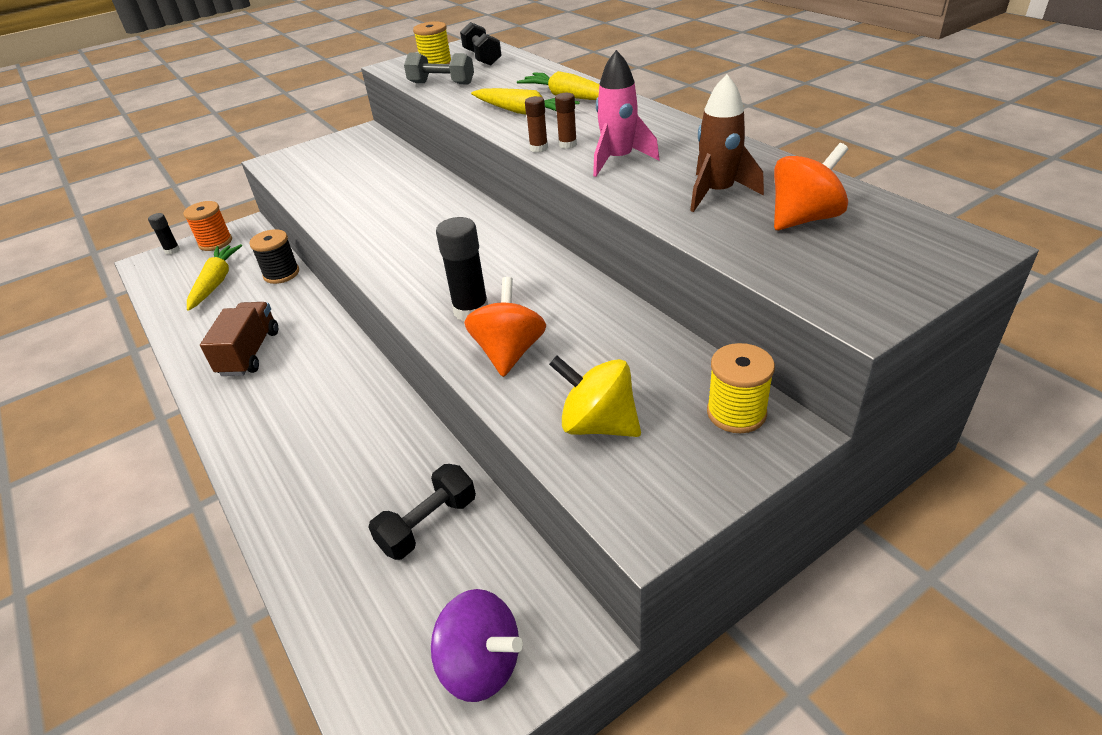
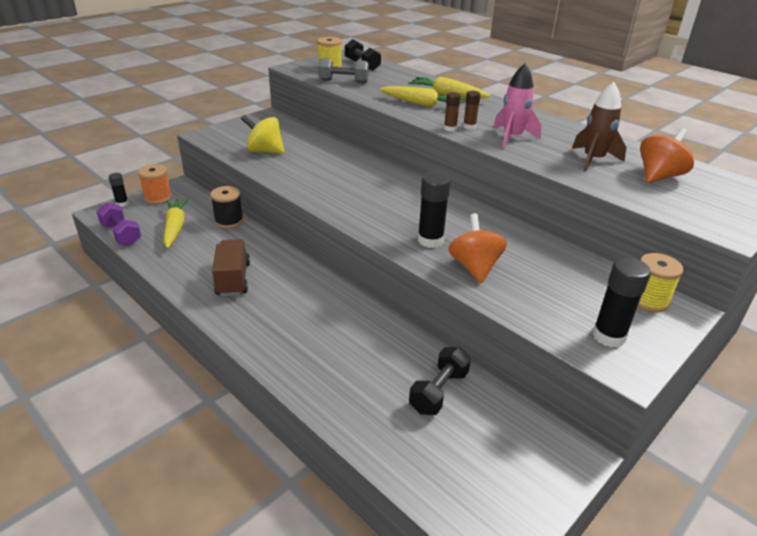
camera: 15 degrees left, 5 degrees down
(153, 291) = (121, 234): none -> purple dumbbell
(481, 665) = (524, 479): purple spinning top -> none
(598, 424) = (563, 311): yellow spinning top -> yellow spinning top (265, 151)
(644, 468) = (608, 336): none -> black glue stick

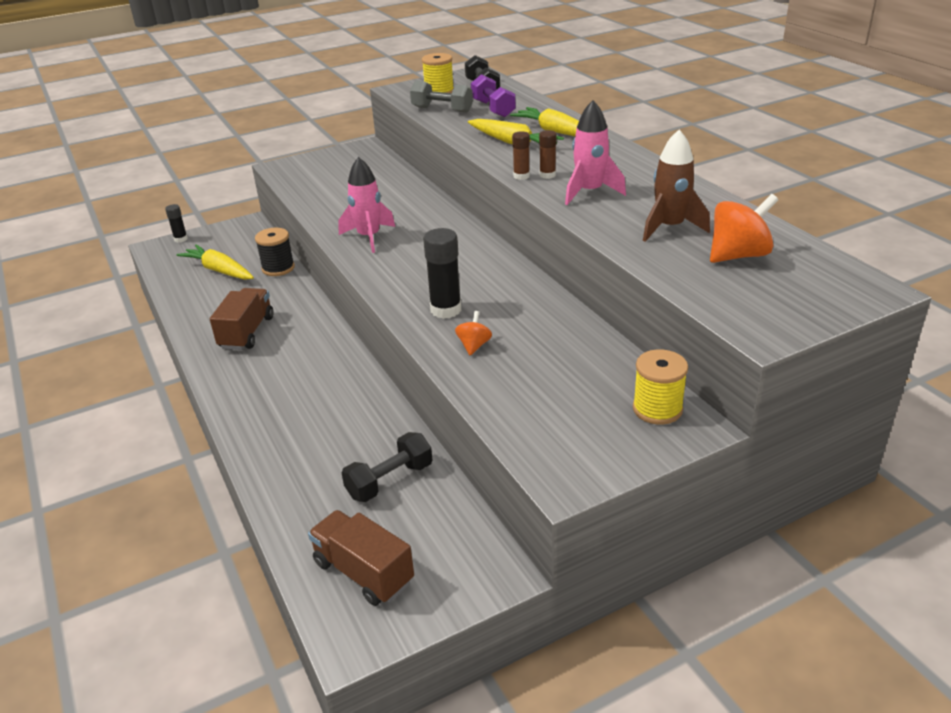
camera: 20 degrees right, 0 degrees up
(121, 234) = (163, 272): purple dumbbell -> purple dumbbell (493, 109)
(158, 197) = (220, 235): orange spool -> none
(175, 228) = (219, 270): yellow carrot -> yellow carrot turned 60 degrees counterclockwise
(265, 151) = (332, 190): yellow spinning top -> none
(324, 187) = (369, 237): none -> pink rocket
(469, 479) = (363, 572): none -> brown truck
(474, 267) = (474, 346): orange spinning top -> orange spinning top, size x0.54
(608, 336) = (572, 442): black glue stick -> none

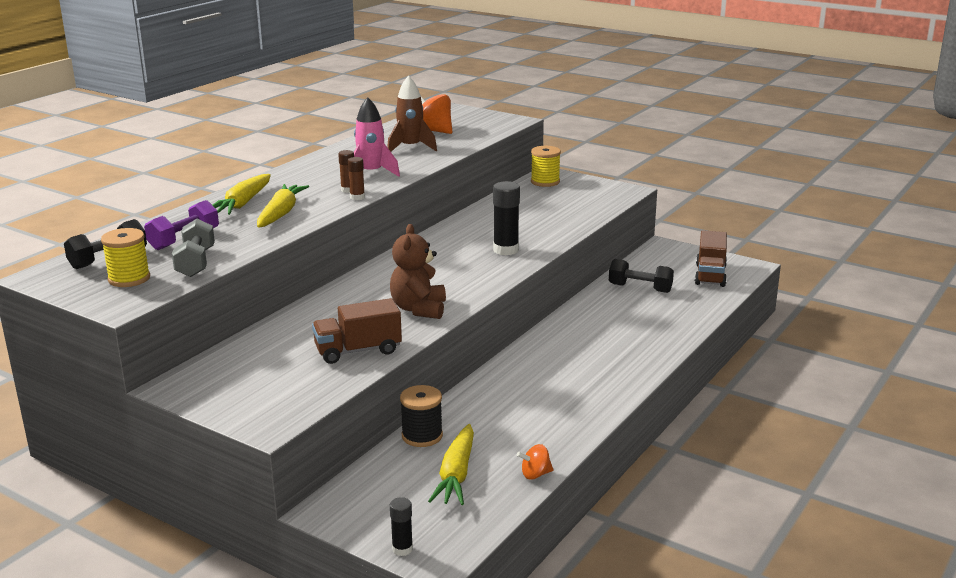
camera: 120 degrees left, 10 degrees down
(247, 332) = (550, 403): brown truck -> brown truck (358, 351)
(369, 237) = (419, 309): pink rocket -> brown teddy bear
(474, 346) = (539, 232): orange spinning top -> orange spinning top (535, 474)

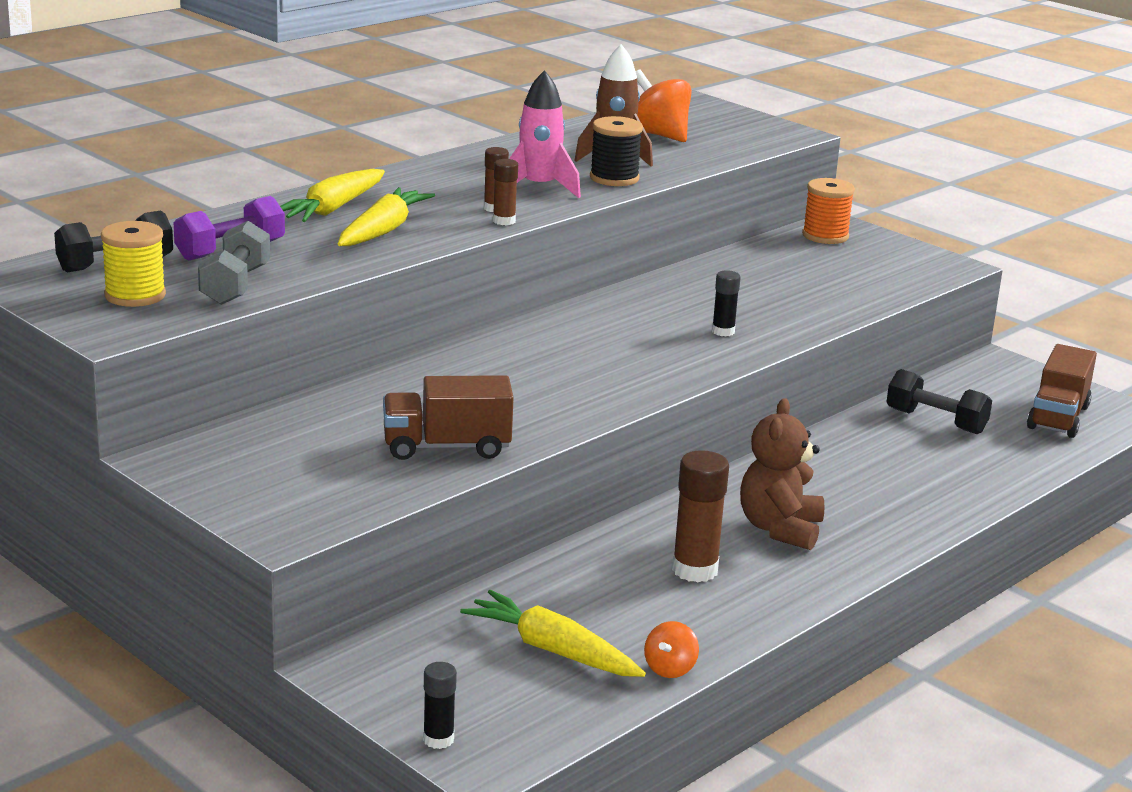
camera: 10 degrees right, 0 degrees up
(419, 309) = (558, 400): brown teddy bear -> brown teddy bear (780, 529)
(422, 436) = (520, 588): black spool -> black spool (614, 178)
(456, 474) = (552, 650): yellow carrot -> yellow carrot turned 105 degrees clockwise
(506, 250) = (723, 331): black glue stick -> black glue stick, size x0.57
(528, 406) = (695, 570): none -> brown glue stick
(535, 474) = (670, 669): orange spinning top -> orange spinning top turned 60 degrees counterclockwise
(545, 182) = (825, 236): yellow spool -> orange spool

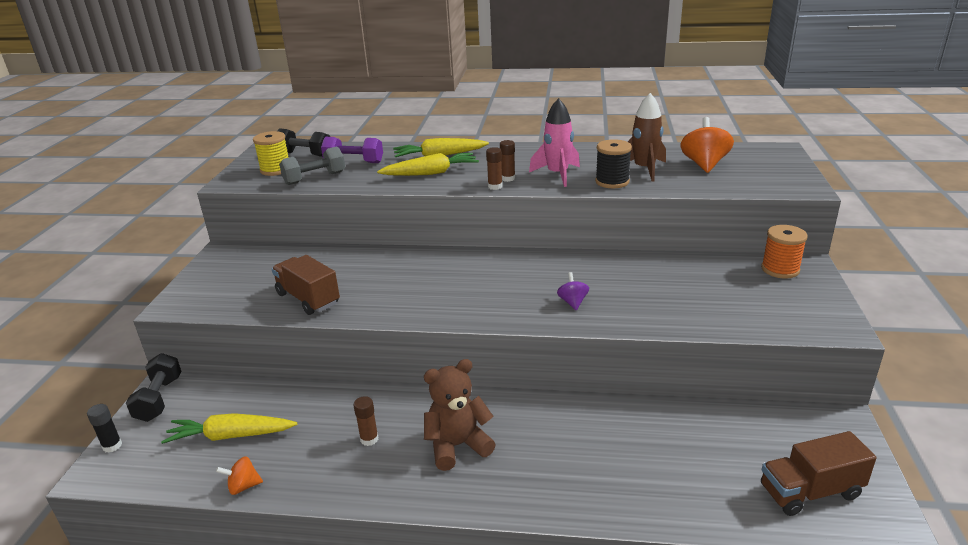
camera: 55 degrees right, 5 degrees up
(552, 650) = (231, 436): yellow carrot -> yellow carrot turned 90 degrees counterclockwise
(695, 570) = (369, 439): brown glue stick -> brown glue stick, size x0.57
(723, 331) = (572, 302): black glue stick -> purple spinning top
(935, 421) = (700, 437): black dumbbell -> black dumbbell (159, 399)

